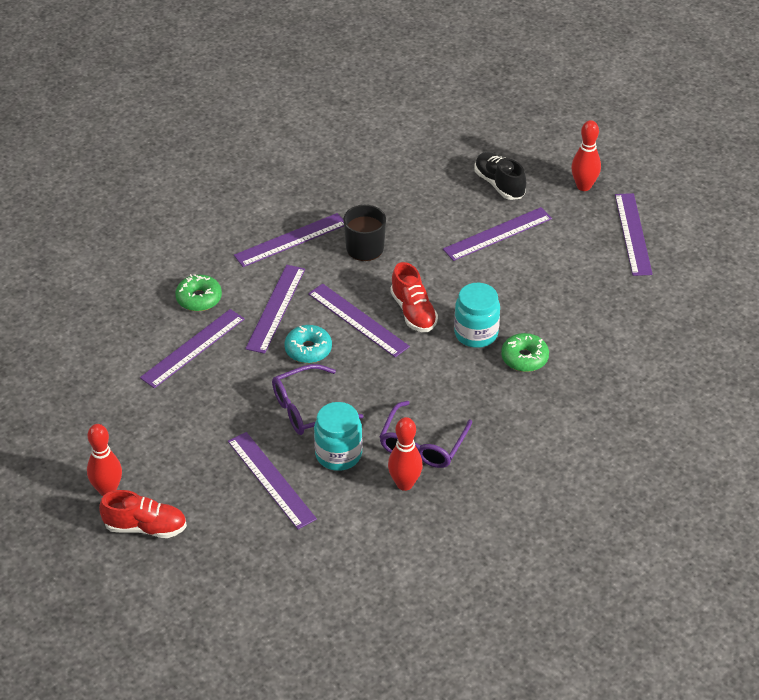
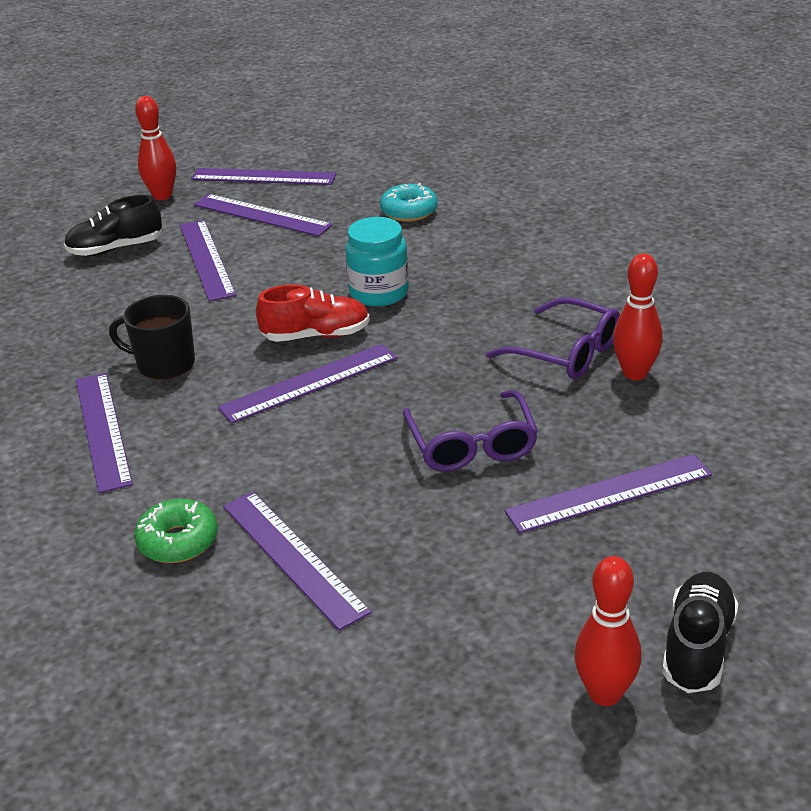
camera: 75 degrees left, 10 degrees down
(145, 527) = (697, 647): red shoe -> black shoe
(276, 308) = (245, 458): purple ruler -> purple ruler (262, 215)
(308, 349) = (349, 433): turquoise donut -> turquoise donut (409, 211)
(338, 454) = (569, 424): turquoise jar -> none
(524, 358) = (436, 264): green donut -> none

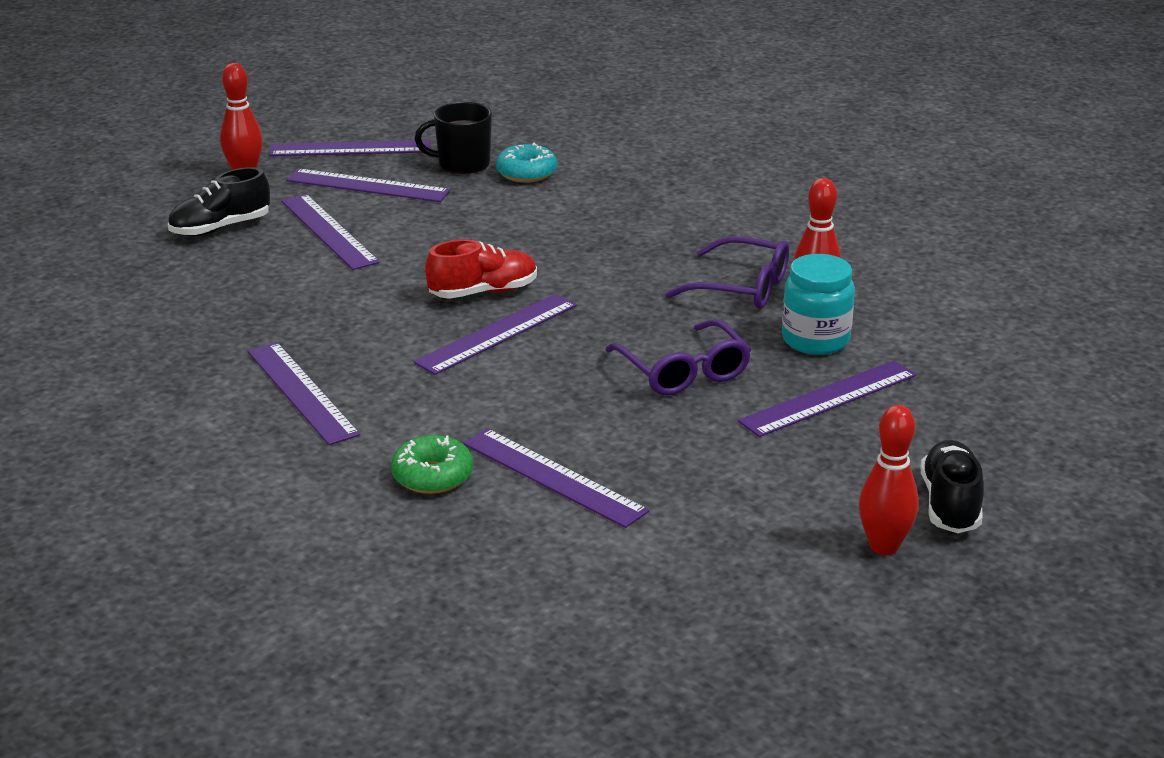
camera: 15 degrees left, 5 degrees down
(164, 363) = (335, 329): black mug -> black mug (462, 163)
(379, 293) = (530, 249): turquoise jar -> turquoise jar (815, 340)

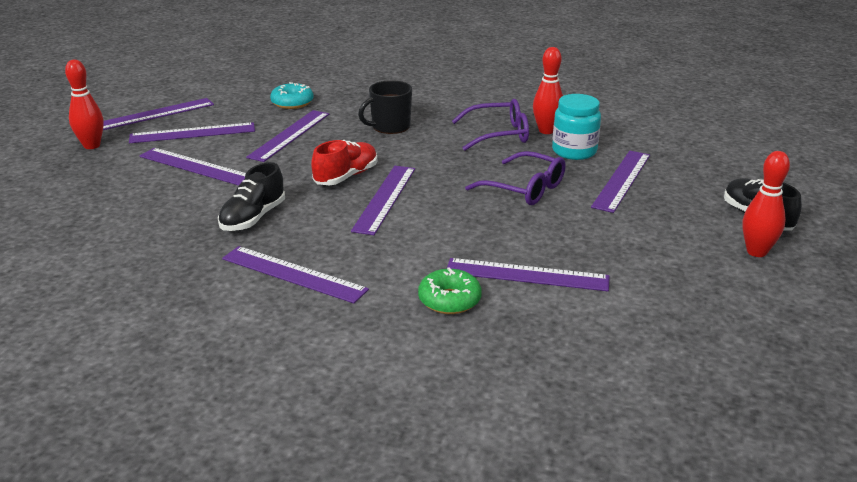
camera: 30 degrees left, 0 degrees up
(220, 228) = (110, 184): black shoe -> black shoe (253, 218)
(462, 163) = (244, 106): black mug -> black mug (390, 126)
(476, 218) = (289, 135): none -> purple ruler

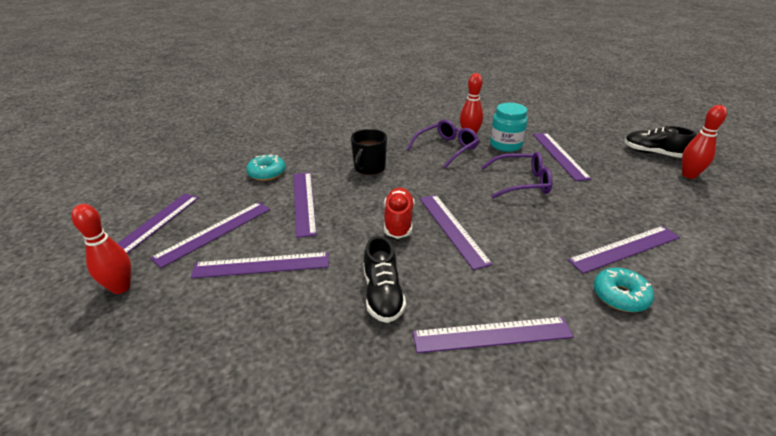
camera: 35 degrees left, 5 degrees up
(449, 300) = (620, 296): green donut -> turquoise donut

